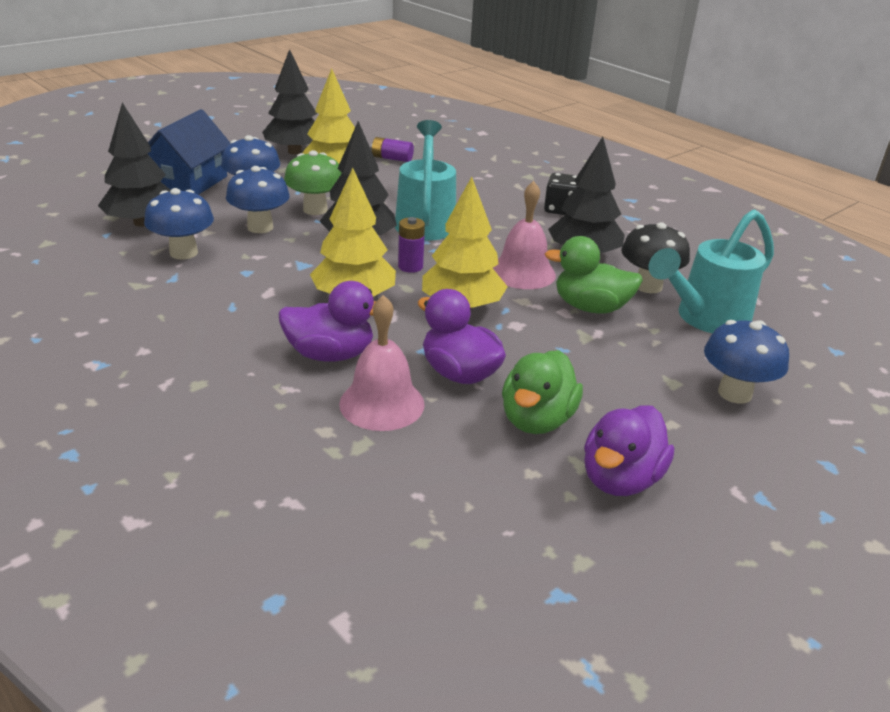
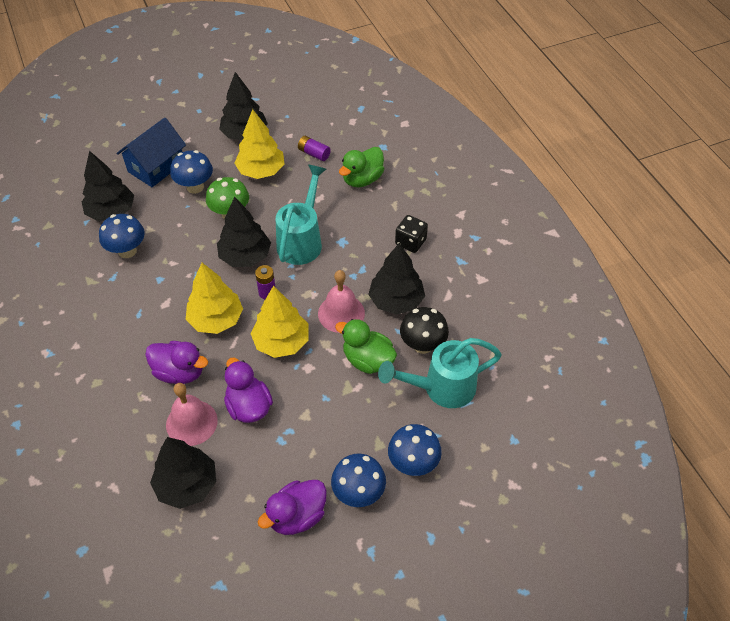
camera: 20 degrees right, 20 degrees up
(260, 227) = (185, 230): blue mushroom -> blue mushroom (358, 493)
(419, 475) = (187, 485): none -> black tree
(537, 420) = (274, 457): green duck -> green duck (362, 179)

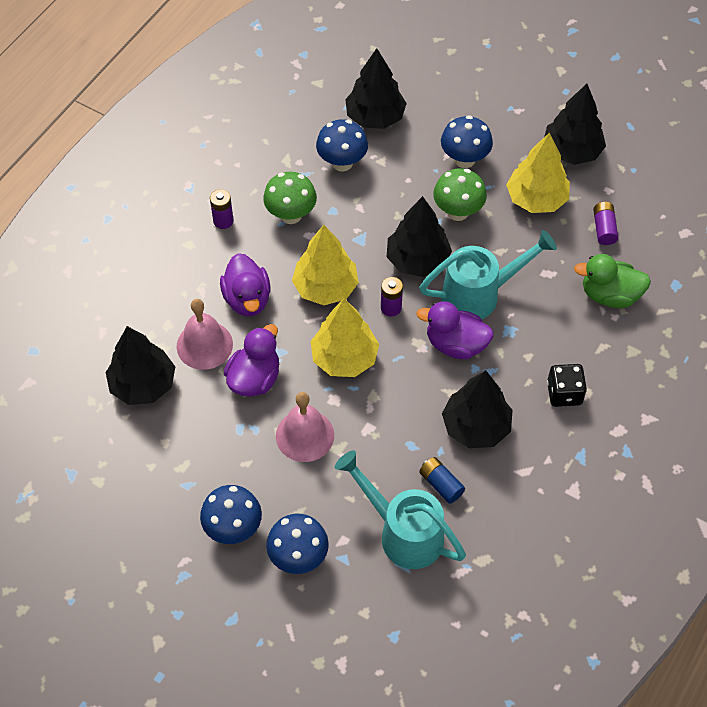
camera: 55 degrees right, 5 degrees up
(99, 348) = (223, 221): none -> purple battery
(138, 305) = (291, 215): none -> green mushroom
(156, 167) = (460, 111): blue house -> none
(297, 516) = (175, 492): purple duck -> purple duck (455, 344)
(341, 313) = (419, 387): pink bell -> pink bell (305, 435)
(367, 360) = (383, 445): green duck -> none
(422, 345) = (441, 484): black mushroom -> blue battery

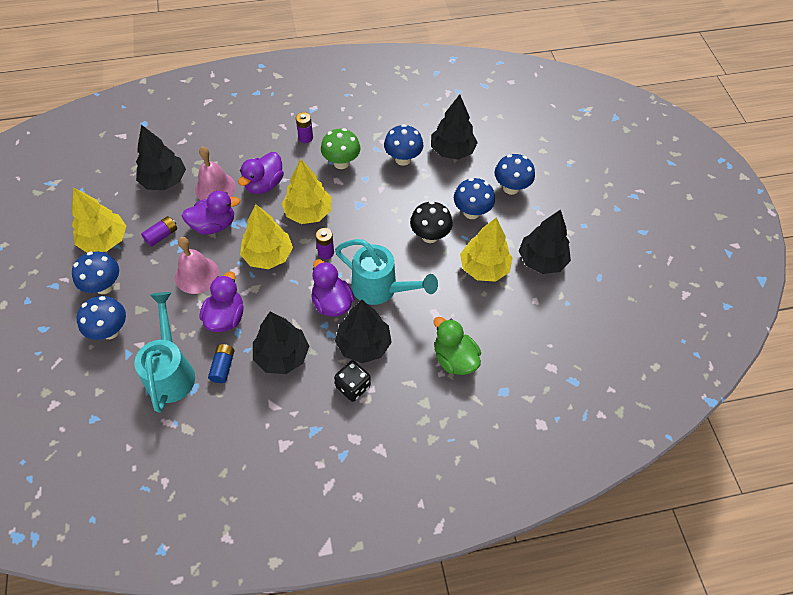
camera: 45 degrees right, 0 degrees up
(169, 491) = (104, 240): none -> yellow tree
(384, 444) = (226, 317): none -> purple duck
(417, 260) = (373, 241): black tree -> black tree (363, 344)
(458, 212) = (429, 236): green mushroom -> black mushroom
(468, 108) = (511, 188): none -> blue mushroom
(604, 228) = (502, 319): purple battery -> purple battery (162, 235)

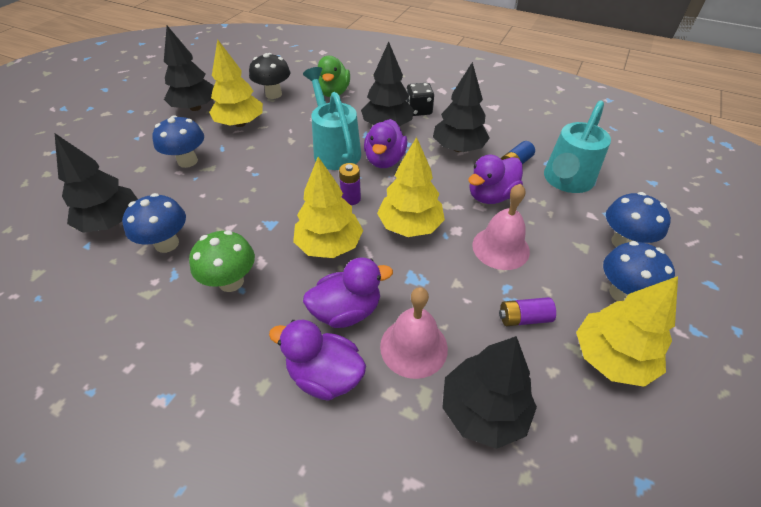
camera: 140 degrees left, 10 degrees down
(214, 225) = (448, 293): purple duck -> purple duck (325, 375)
(305, 138) = (229, 349): purple battery -> none
(429, 236) = (246, 163): black mushroom -> black mushroom (273, 94)
(511, 188) = (127, 160): blue mushroom -> none

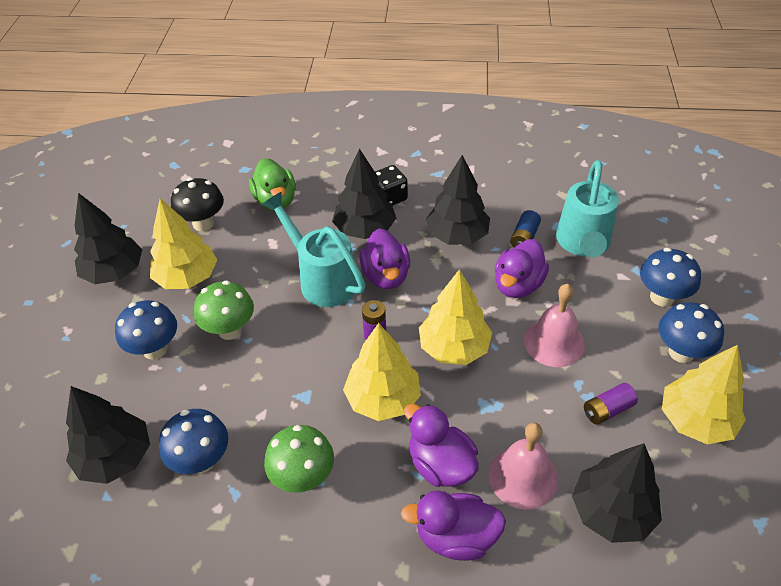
camera: 20 degrees left, 0 degrees up
(246, 164) = (230, 330): none -> green mushroom
(346, 311) = (440, 464): purple duck -> purple duck turned 90 degrees counterclockwise

